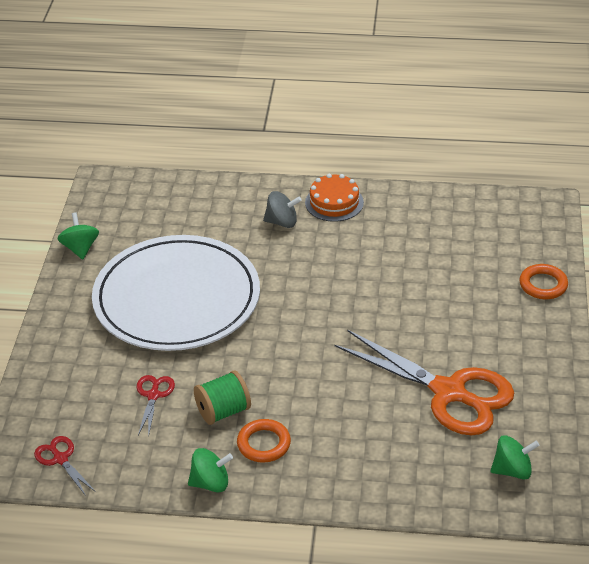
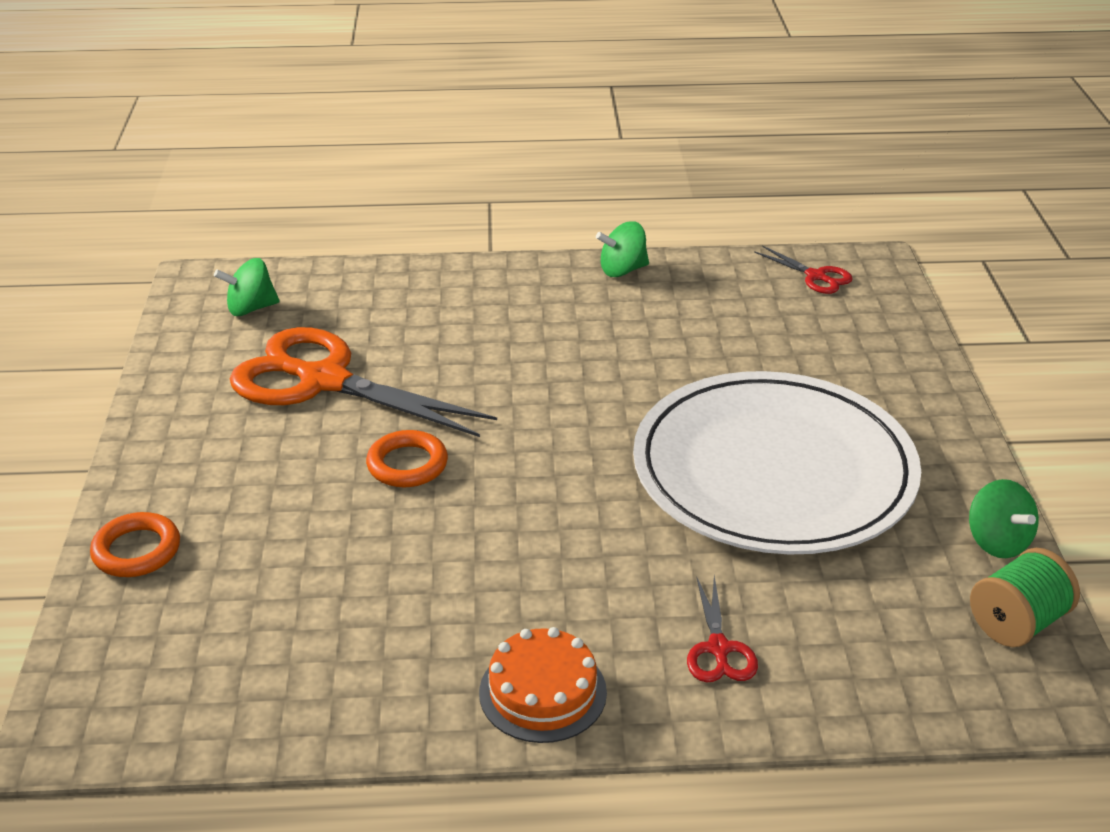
camera: 170 degrees right, 5 degrees down
(153, 395) = (738, 345): red scissors -> red scissors (718, 648)
(223, 411) = (635, 336): green spool -> green spool (1017, 623)
(264, 444) = (570, 308): orange ring -> orange ring (407, 464)
(282, 222) = (640, 633): grey spinning top -> none

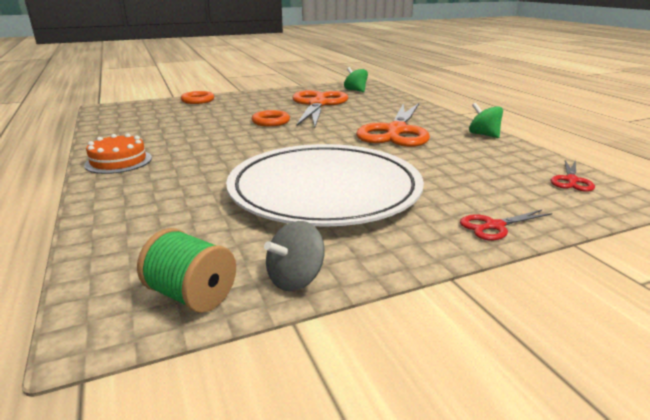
camera: 70 degrees right, 10 degrees down
(558, 341) = (396, 131): none -> orange scissors
(718, 648) = (151, 193): red scissors -> red scissors (494, 226)
(997, 542) = (295, 279): green spinning top -> grey spinning top

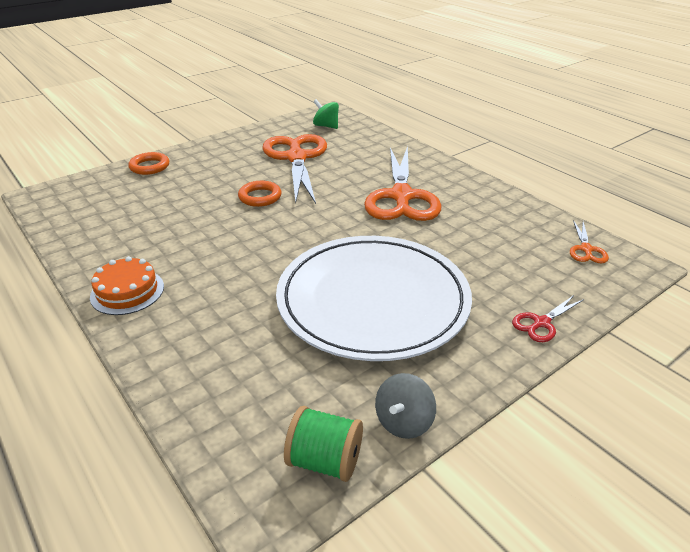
camera: 15 degrees left, 10 degrees up
(483, 135) = (488, 190): green spinning top -> none
(571, 180) = (586, 249): red scissors -> orange scissors

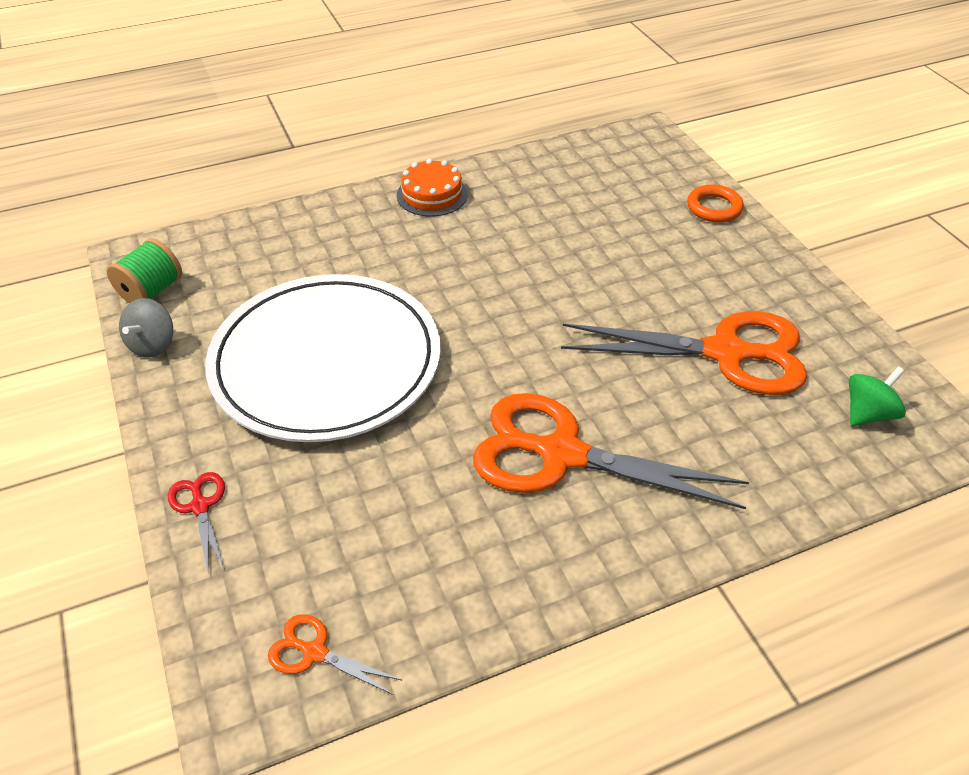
camera: 105 degrees right, 10 degrees up
(260, 197) = (601, 299): orange ring -> none
(403, 422) = (153, 345): grey spinning top -> grey spinning top turned 120 degrees counterclockwise

